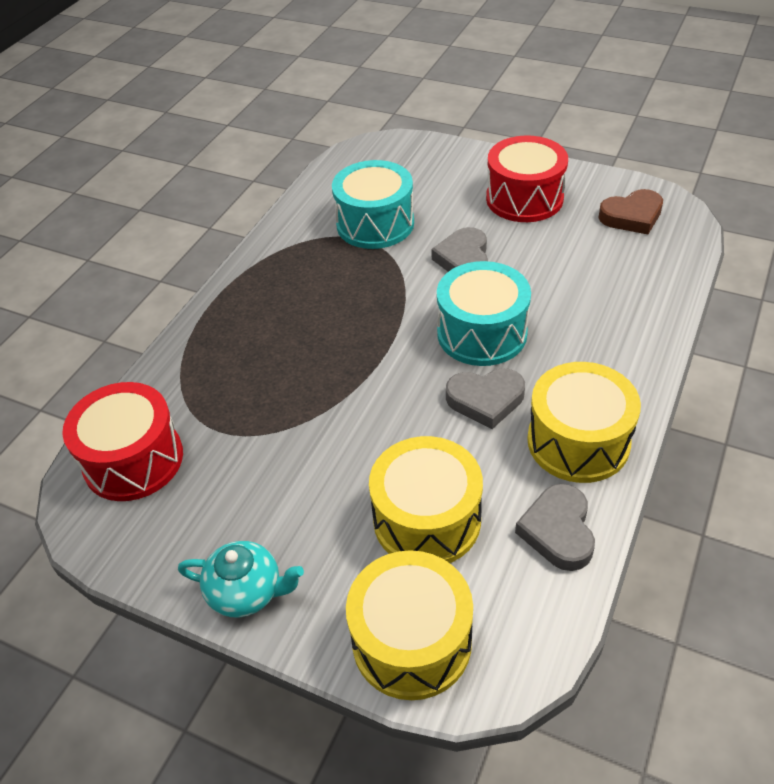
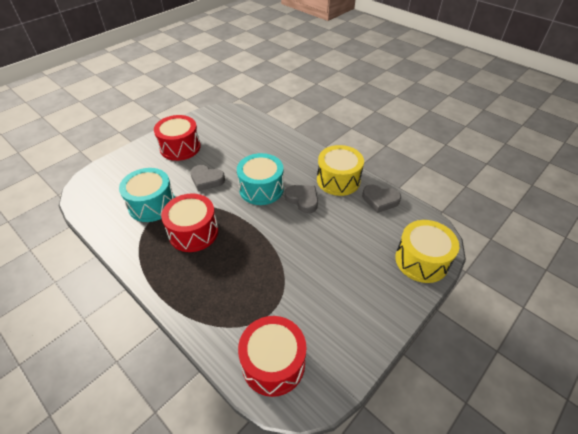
camera: 75 degrees left, 0 degrees up
(246, 592) = (383, 318): turquoise teapot -> none
(340, 288) = (193, 232): none -> red drum
(427, 520) = (362, 238): yellow drum -> none
(485, 400) = (303, 200): grey heart -> grey heart turned 60 degrees counterclockwise
(632, 216) = (220, 122): brown heart -> none

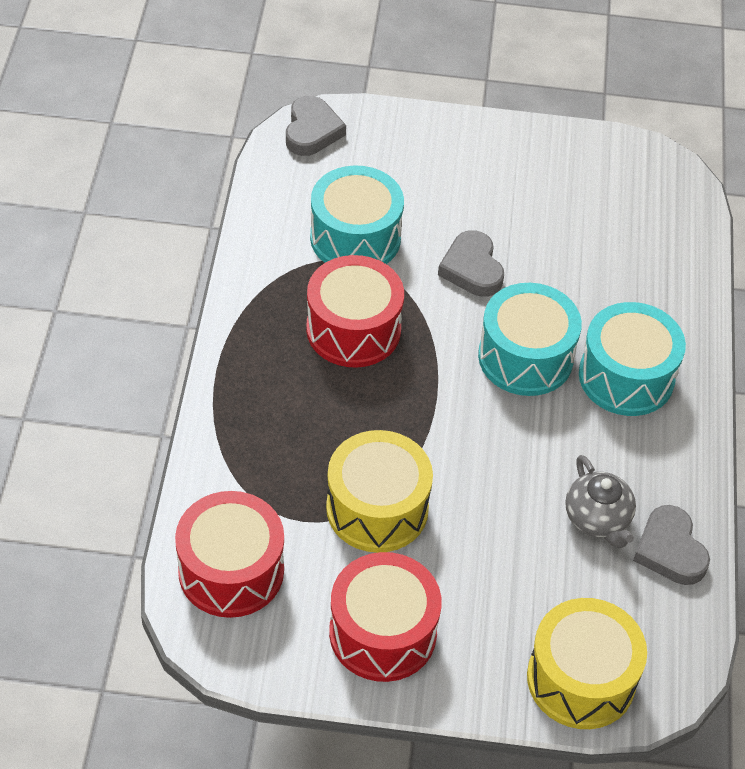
camera: 50 degrees right, 5 degrees up
(180, 147) = (508, 178): red drum -> red drum (382, 633)
(296, 168) = (626, 377): none -> turquoise drum
(303, 200) = (557, 432): grey heart -> grey heart (312, 131)
(338, 180) = (659, 458): yellow drum -> yellow drum (377, 508)
(351, 211) = (597, 519): none -> grey teapot

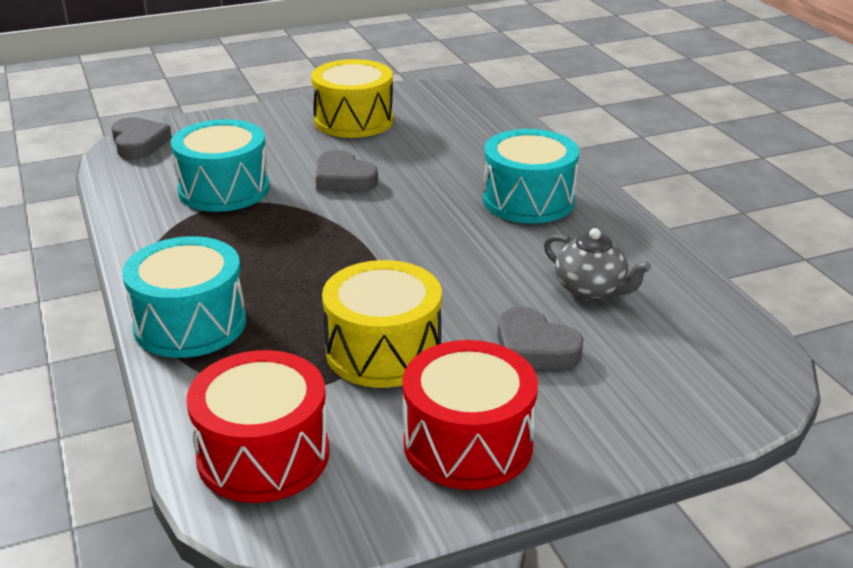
camera: 25 degrees left, 20 degrees down
(353, 329) = (264, 242): red drum -> none
(525, 357) = (435, 214): turquoise drum -> turquoise drum (190, 324)
(581, 679) = (688, 403): yellow drum -> yellow drum (353, 120)
(670, 550) = (670, 288): grey heart -> grey heart (534, 348)

